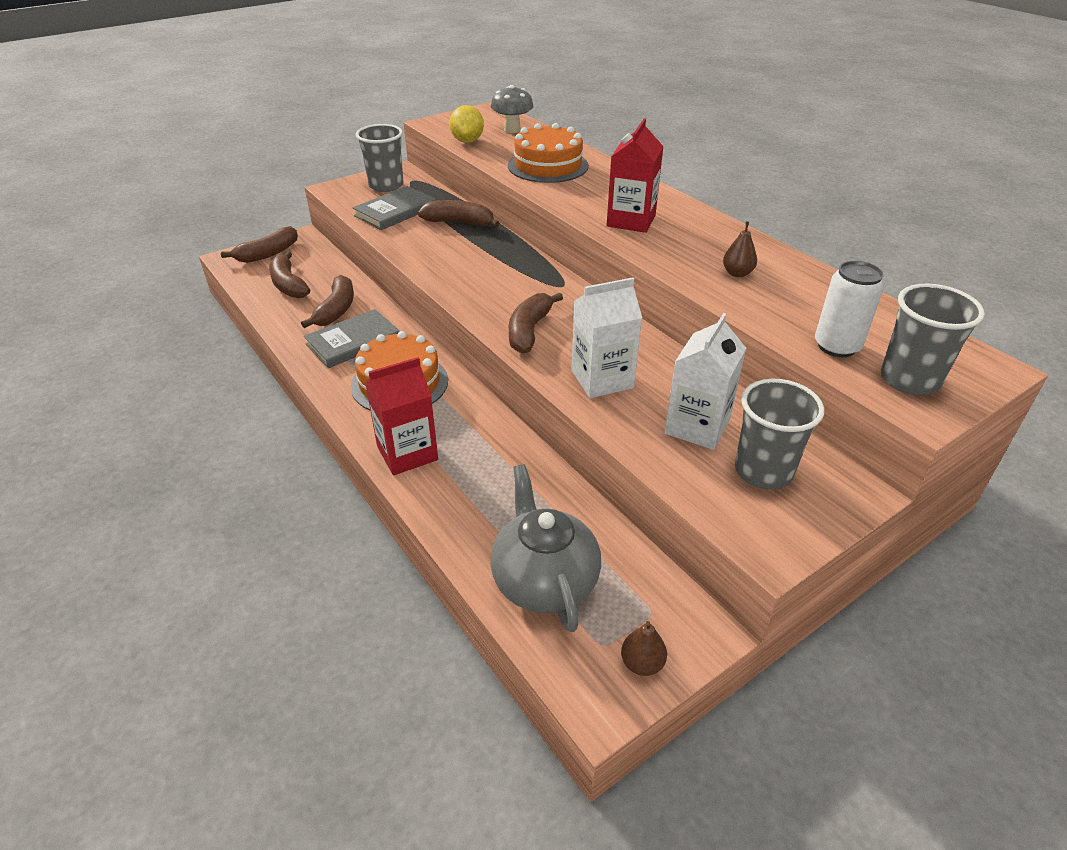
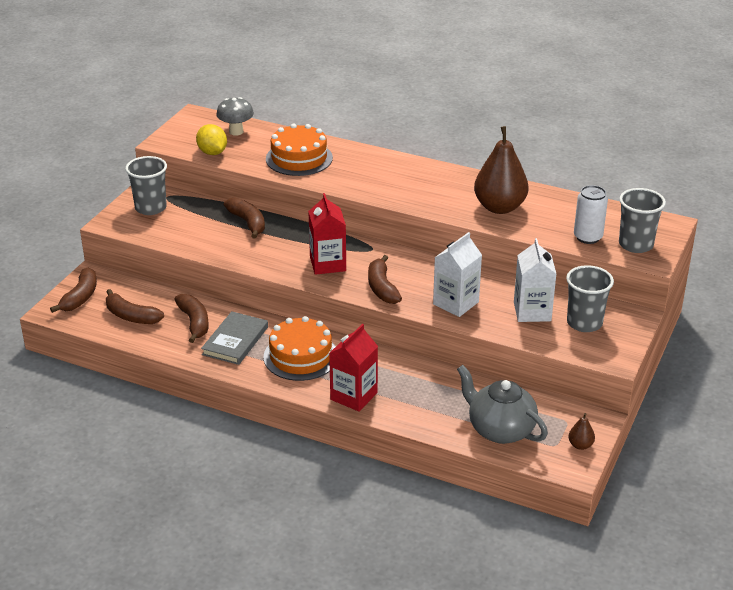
camera: 30 degrees left, 5 degrees down
(395, 211) = (186, 228): grey book -> none
(460, 222) = (248, 223): brown banana -> brown banana turned 75 degrees clockwise
(631, 221) = (401, 188): red carton -> red carton (327, 264)
(737, 273) = (499, 207): brown pear -> brown pear, size x2.35

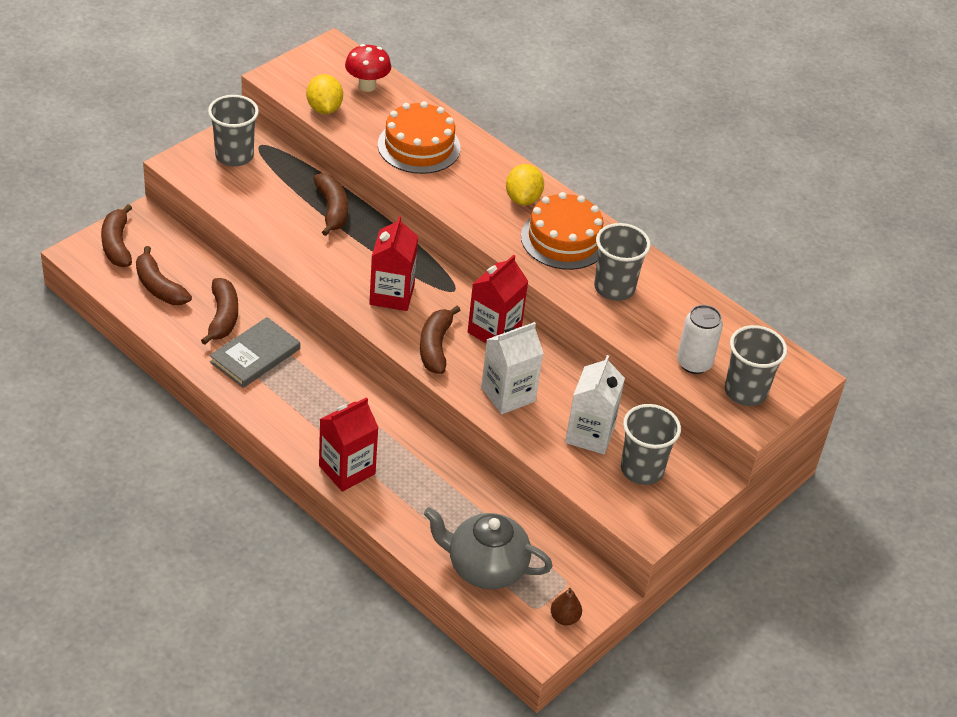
camera: 15 degrees right, 10 degrees up
(80, 297) = (117, 244): brown banana -> brown banana turned 135 degrees clockwise
(236, 132) = (367, 86): grey mushroom -> red mushroom
(301, 356) = (316, 399): orange cake -> orange cake (564, 239)
(397, 171) = (523, 199): none -> yellow lemon
(419, 266) = (494, 331): none -> red carton
(499, 207) = (614, 288): brown pear -> grey cup
(500, 429) = (485, 567): grey teapot -> grey teapot turned 45 degrees counterclockwise

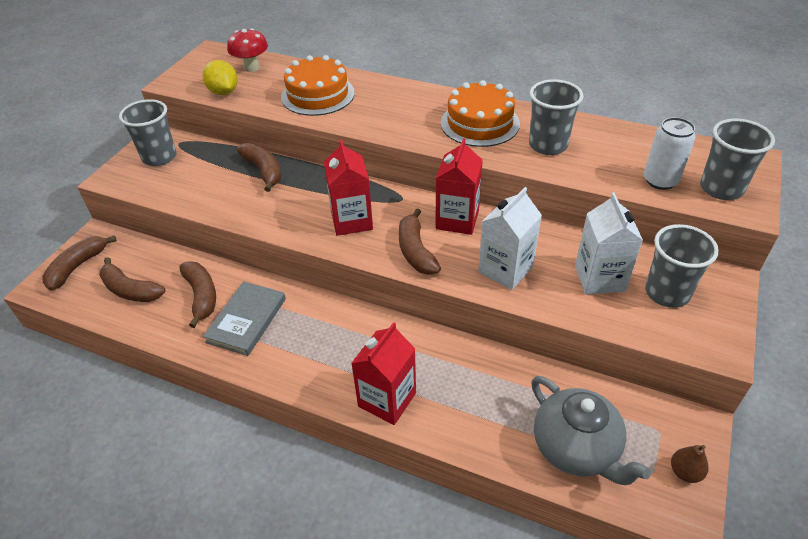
camera: 15 degrees left, 0 degrees up
(117, 244) = (78, 266): brown banana -> brown banana turned 60 degrees clockwise
(485, 567) = (576, 449): grey teapot -> grey teapot turned 120 degrees counterclockwise
(523, 199) = (426, 105): yellow lemon -> none

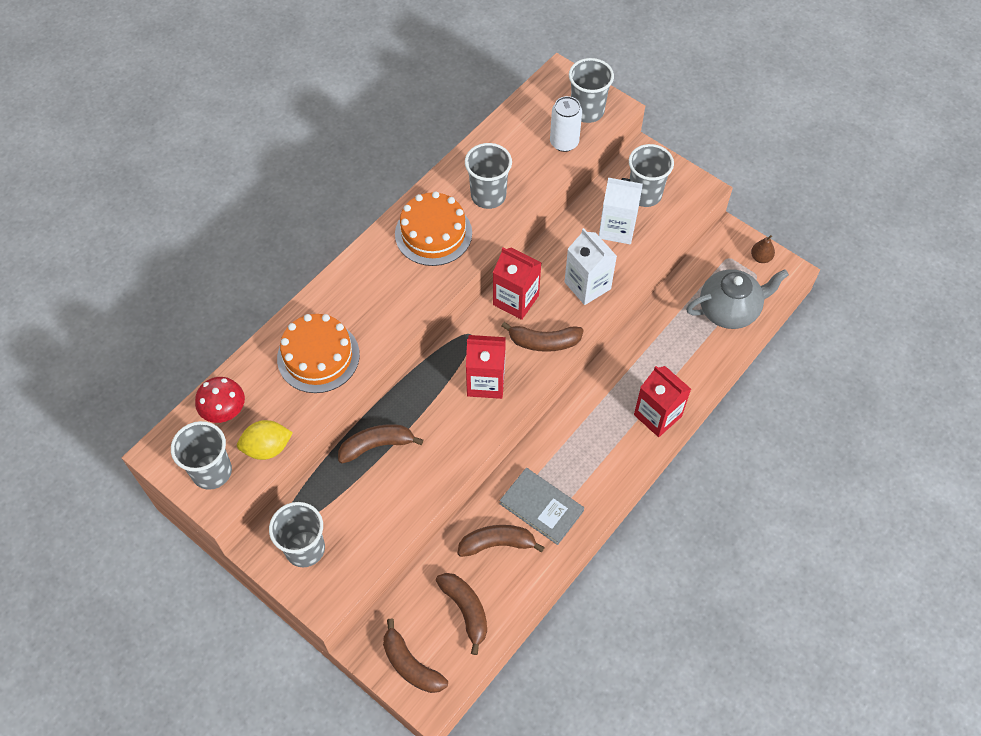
camera: 75 degrees left, 15 degrees up
(130, 290) = (466, 610): brown banana -> brown banana turned 75 degrees counterclockwise
(198, 74) = (212, 471): none -> grey cup

